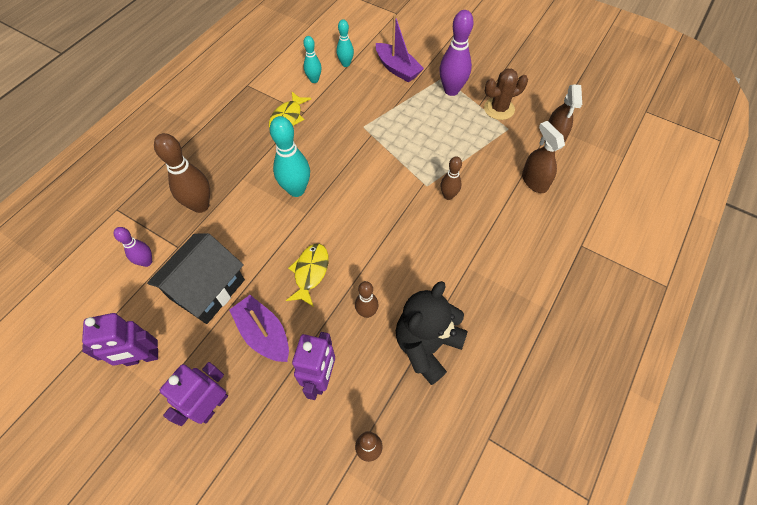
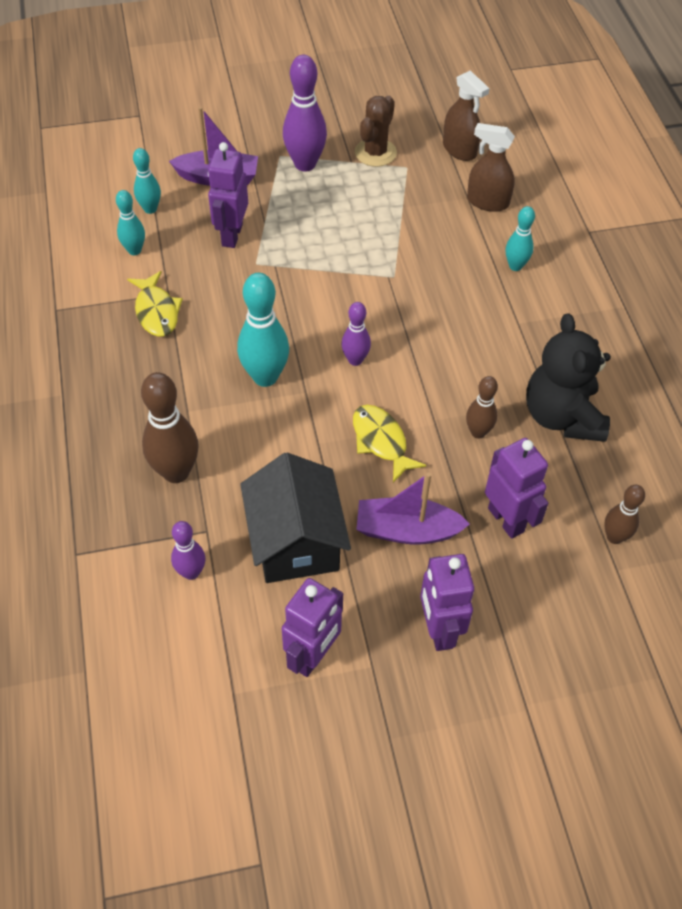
camera: 45 degrees left, 5 degrees down
(350, 216) = (355, 360): none -> purple bowling pin
(368, 103) = (231, 235): none -> purple robot
(448, 196) = (426, 271): brown bowling pin -> none
(506, 232) = (515, 266): none -> turquoise bowling pin

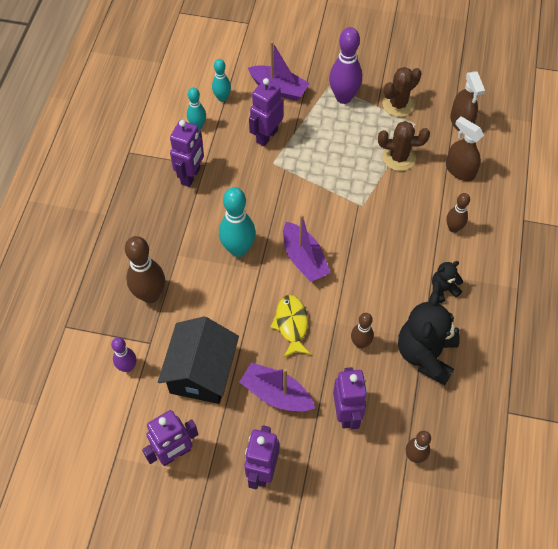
camera: 25 degrees right, 5 degrees up
(156, 311) = (191, 176): yellow fish -> purple robot
(355, 360) = (304, 259): purple bowling pin -> purple boat
(408, 209) = (399, 157): none -> brown cactus
(515, 266) = (453, 228): turquoise bowling pin -> brown bowling pin
(541, 337) = (443, 289): none -> black teddy bear

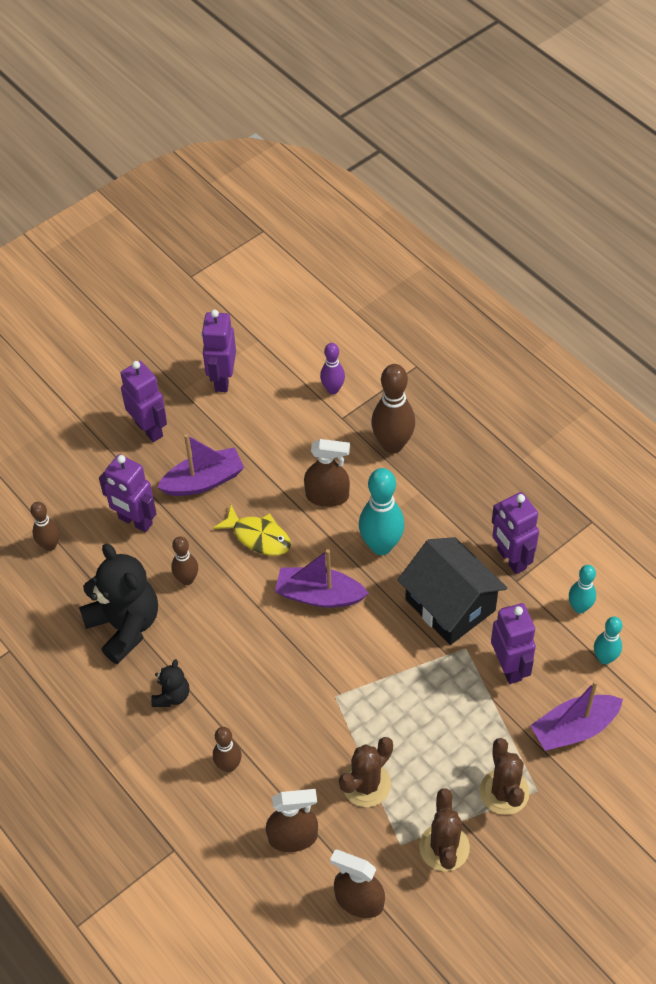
camera: 130 degrees right, 5 degrees down
(202, 372) = (277, 439): black house -> black house (450, 605)
(225, 306) = (327, 496): none -> brown spray bottle
(343, 97) = (504, 792): purple bowling pin -> brown cactus

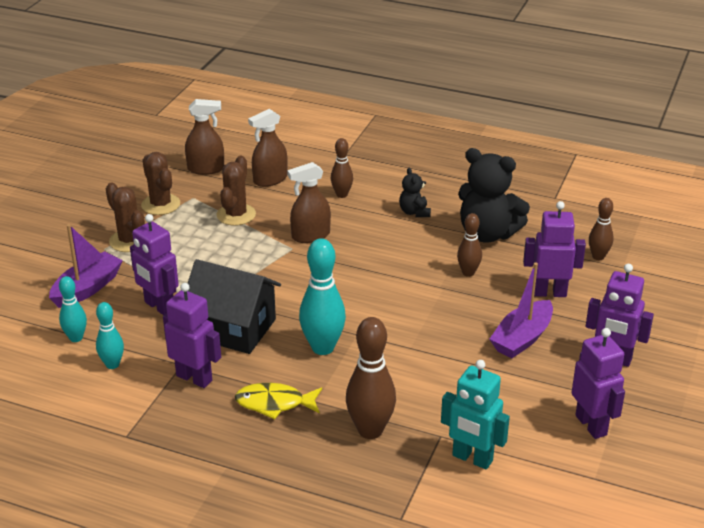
camera: 150 degrees right, 20 degrees down
(258, 536) = (436, 317): yellow fish -> yellow fish (274, 403)
(319, 595) = (351, 298): purple boat -> none
(327, 496) = (400, 366): brown spray bottle -> brown spray bottle (310, 236)
(333, 389) = (472, 458): purple bowling pin -> turquoise robot

